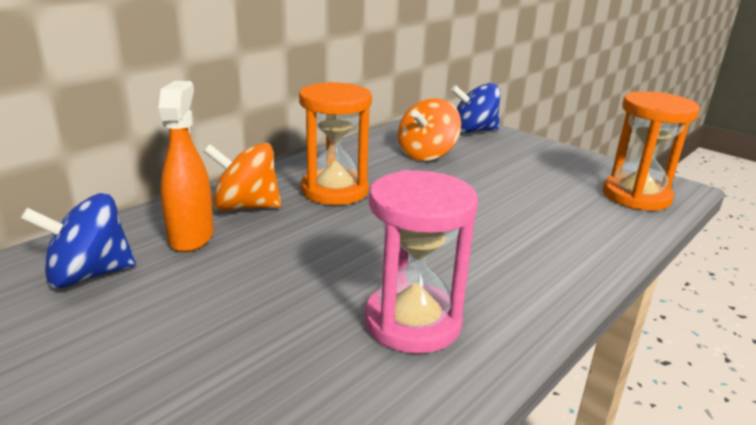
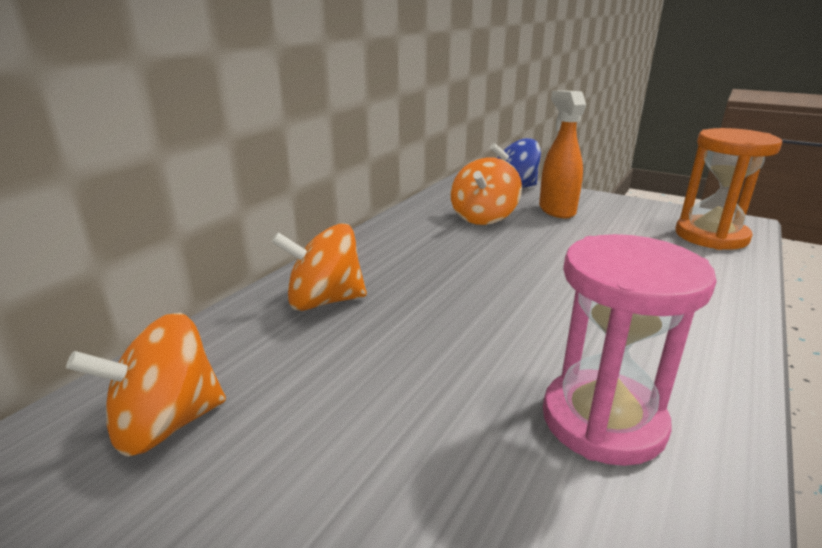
camera: 10 degrees left, 0 degrees up
(89, 275) = (166, 424): blue spinning top -> orange spinning top
(191, 237) = (278, 349): orange spray bottle -> orange spray bottle (556, 210)
(334, 190) = (413, 268): orange hourglass -> none

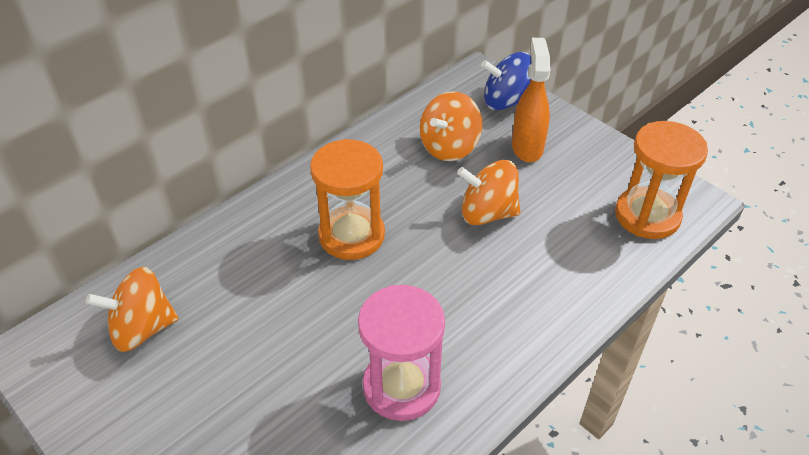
camera: 15 degrees right, 20 degrees up
(324, 301) = (268, 236): orange spinning top -> orange spinning top (487, 213)
(427, 287) = (351, 235): none -> orange hourglass

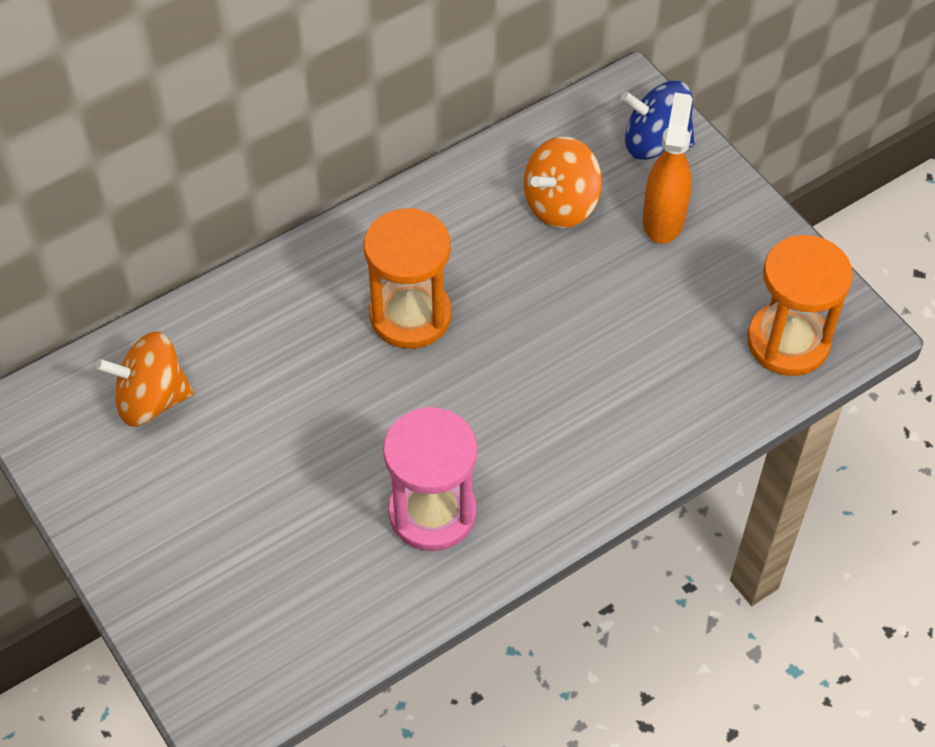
camera: 10 degrees right, 10 degrees up
(487, 213) = (585, 309): orange spinning top -> none

